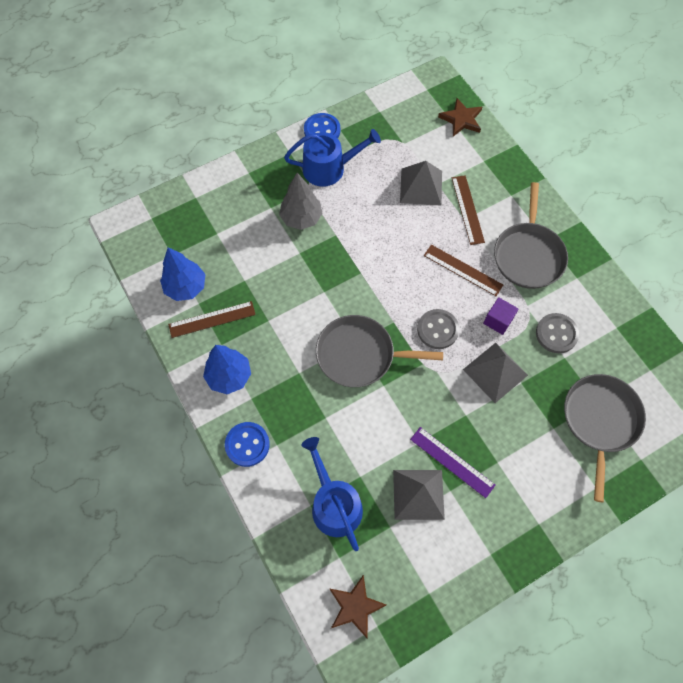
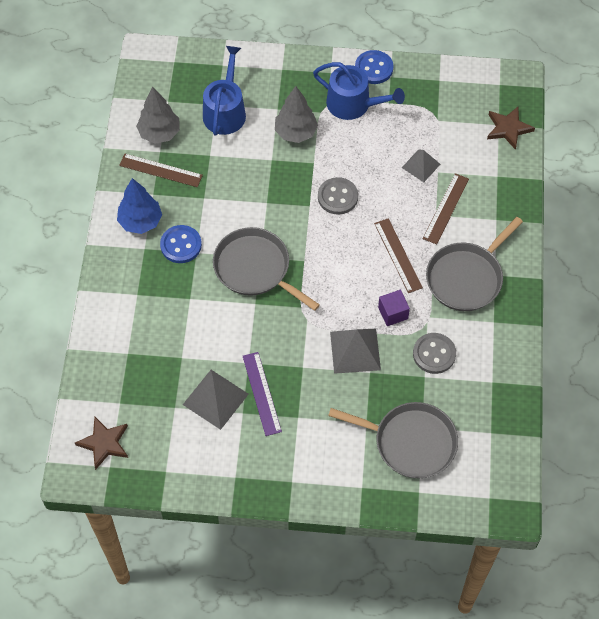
camera: 35 degrees right, 5 degrees down
(186, 287) = (159, 133): blue tree -> grey tree
(247, 444) = (115, 280): blue button -> blue button (181, 245)
(334, 503) = (146, 363): blue watering can -> blue watering can (225, 111)
(421, 187) = (421, 165): grey pyramid -> grey pyramid, size x0.64
(437, 330) = (335, 289): grey button -> grey button (337, 197)
(600, 421) = (410, 442): grey pan -> grey pan turned 60 degrees clockwise

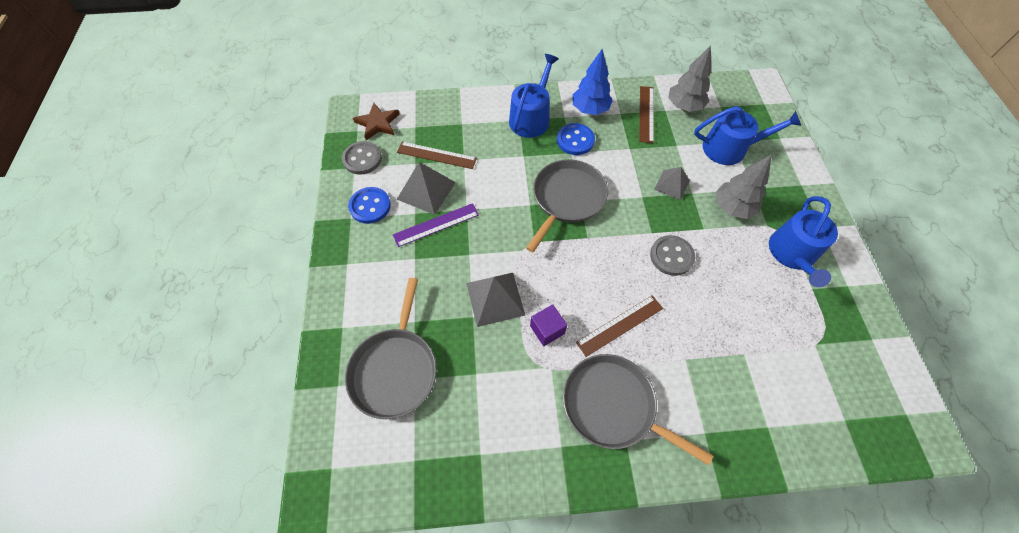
camera: 80 degrees right, 0 degrees up
(137, 281) = (531, 118): none -> blue watering can
(374, 68) = (849, 267): blue button -> blue button (370, 206)
(421, 165) = (744, 334): grey pyramid -> grey pyramid (671, 185)
(434, 354) = (505, 380): grey button -> grey button (362, 159)
(446, 208) = (698, 369): brown ruler -> brown ruler (436, 155)
(508, 128) = (845, 433): brown star -> none

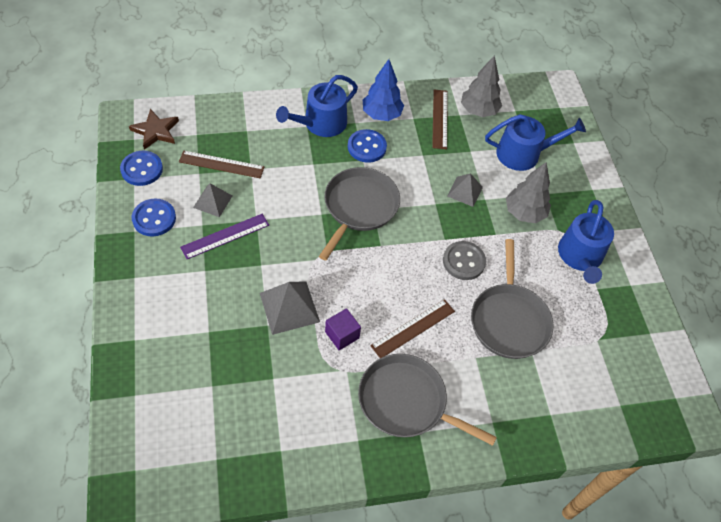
camera: 10 degrees left, 5 degrees down
(362, 159) = (142, 169): grey button -> blue button
(395, 369) = (192, 377): grey pan -> grey pan (509, 320)
(426, 190) = (213, 201): grey pyramid -> grey pyramid, size x0.64
(531, 118) = (320, 124): blue watering can -> blue watering can turned 150 degrees counterclockwise

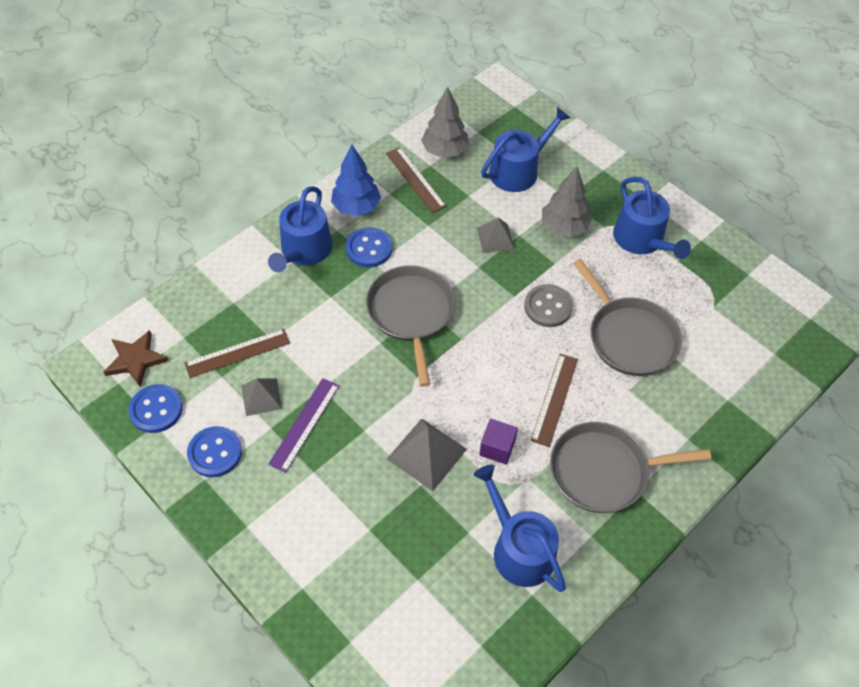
camera: 30 degrees left, 0 degrees up
(298, 413) = (519, 548): none -> blue watering can

